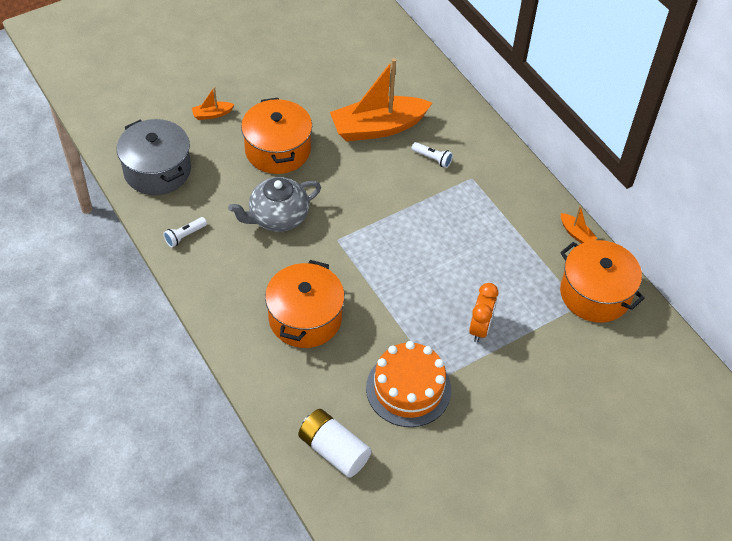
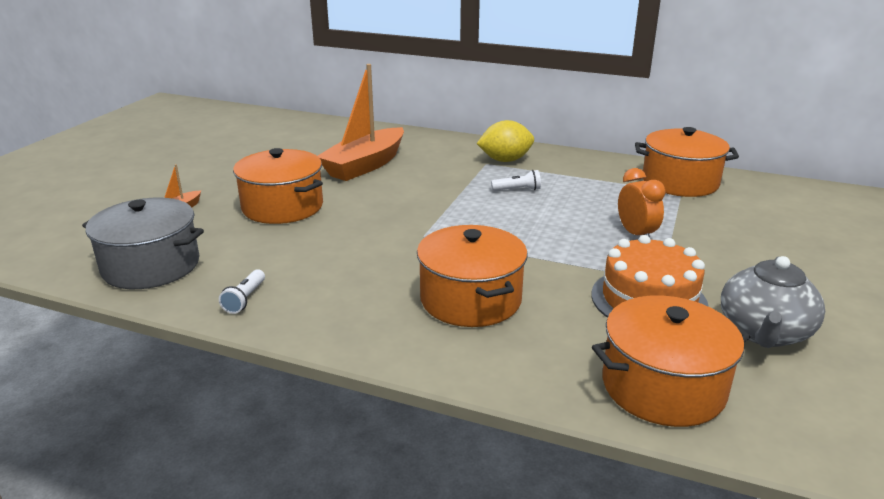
camera: 35 degrees left, 25 degrees down
(278, 217) = (340, 245): grey teapot -> grey teapot (764, 332)
(333, 450) = (663, 387): white battery -> orange pot
(432, 159) = (438, 165): white flashlight -> white flashlight (517, 190)
(491, 182) = (505, 160): none -> yellow lemon
(576, 234) = (611, 161): orange boat -> none

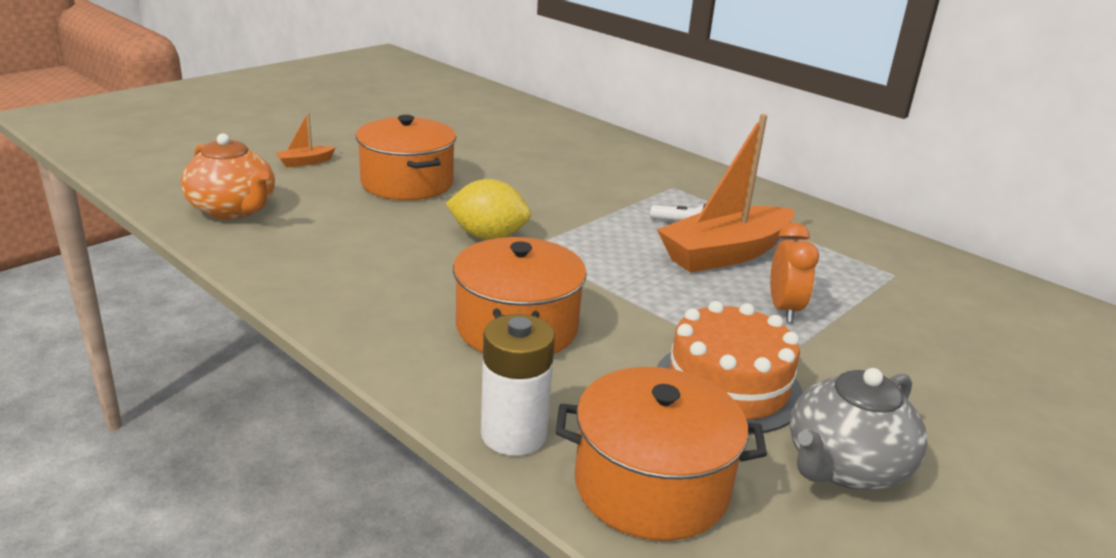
camera: 20 degrees right, 0 degrees up
(151, 266) = (233, 210): grey pot -> orange teapot
(245, 299) = (290, 264): white flashlight -> none
(365, 165) = (532, 159): orange boat -> orange boat (725, 254)
(505, 160) = (699, 188): yellow lemon -> yellow lemon (488, 236)
(541, 381) = (514, 434): none -> white battery
(680, 182) = (904, 263): orange pot -> none

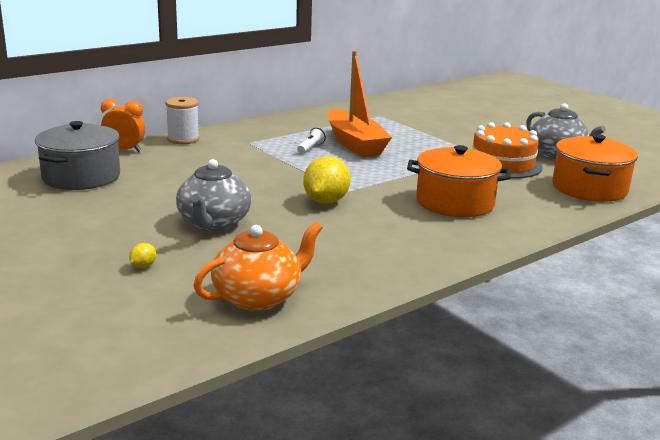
camera: 80 degrees left, 5 degrees down
(305, 162) = (143, 266): orange boat -> yellow lemon
(407, 183) = (213, 223): orange pot -> grey teapot
(510, 124) = (81, 177): none -> grey pot
(514, 434) = (563, 211): white battery -> none
(654, 155) = (183, 139): none -> white spool
(784, 309) = (422, 142): orange clock -> orange clock (124, 150)

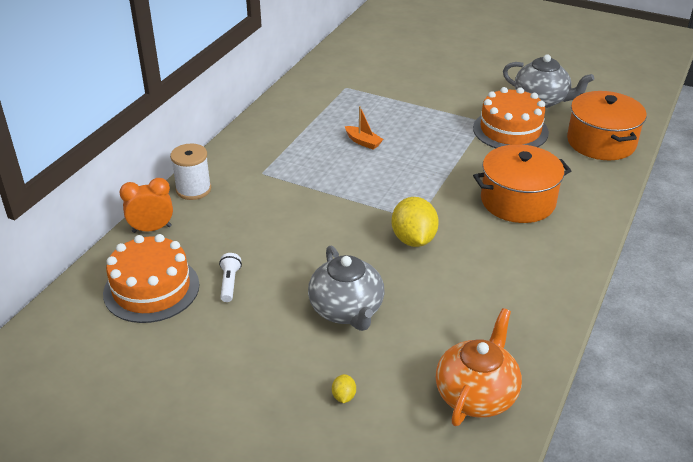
camera: 25 degrees left, 15 degrees up
(81, 177) = (151, 289): grey pot -> orange cake
(311, 148) = (329, 161): white flashlight -> white flashlight (229, 283)
(355, 144) = (363, 142): orange boat -> orange boat, size x0.41

